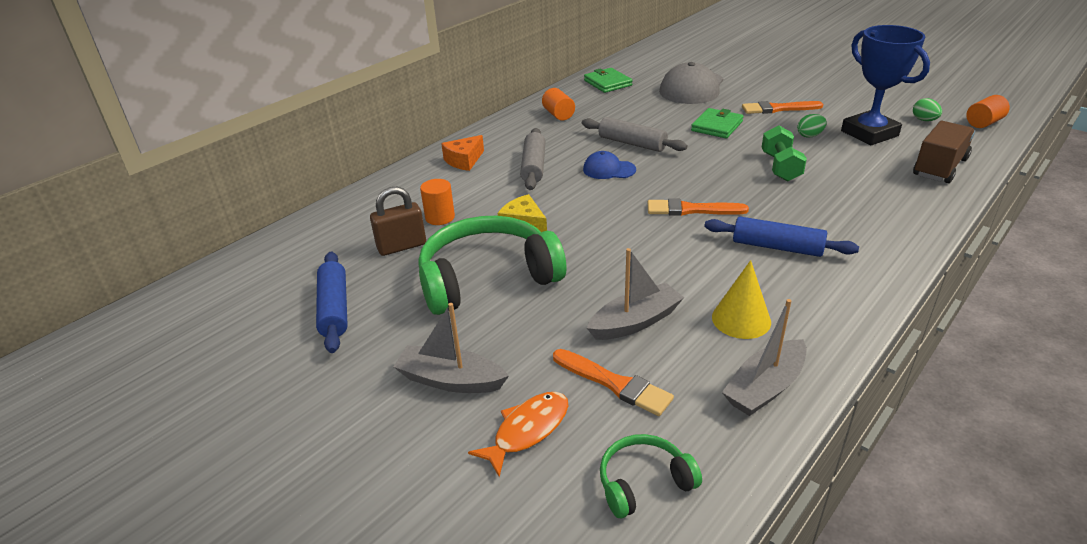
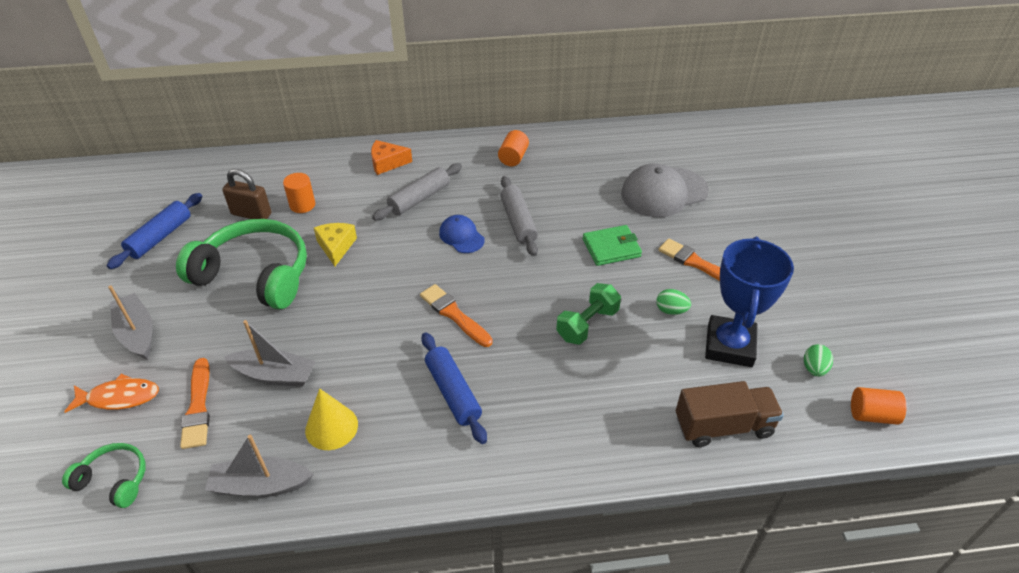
camera: 40 degrees right, 10 degrees up
(607, 83) = (603, 145): green wallet -> none

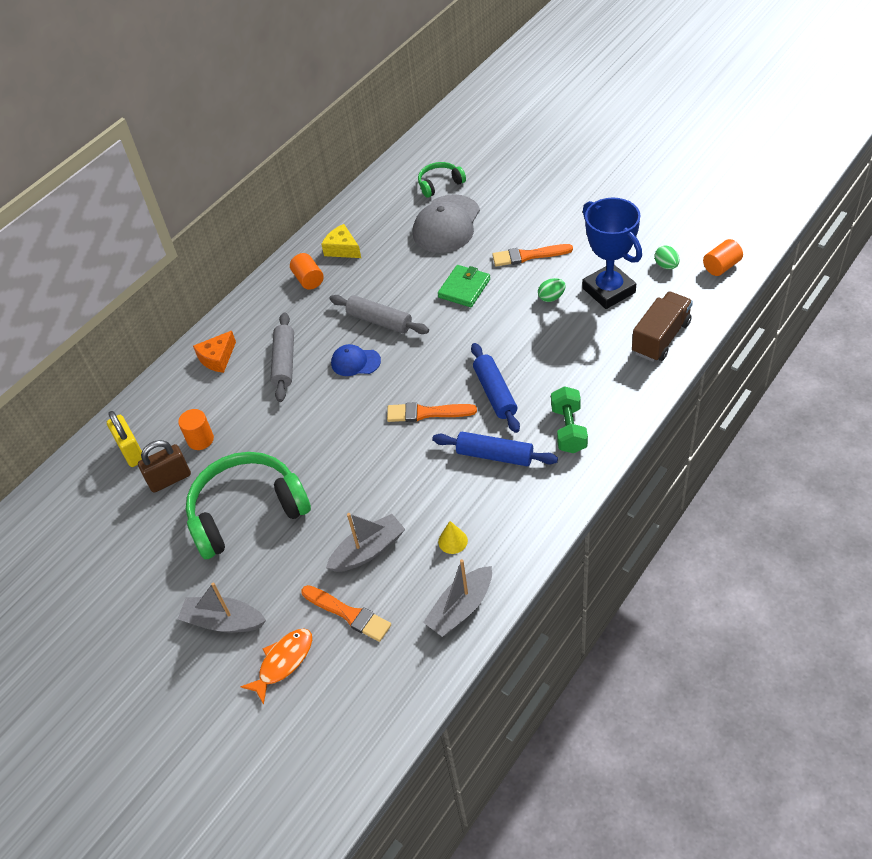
camera: 40 degrees left, 5 degrees up
(114, 480) = (365, 698): green headphones -> green headphones (440, 184)
(160, 237) = (122, 556): blue rolling pin -> blue rolling pin (495, 393)
(260, 179) = (131, 451): none -> yellow padlock
(331, 427) = (452, 541): yellow cone -> yellow cone, size x0.63
(336, 247) = (276, 443): yellow cheese -> yellow cheese (342, 249)
(587, 324) = (515, 347): green dumbbell -> green dumbbell (569, 429)

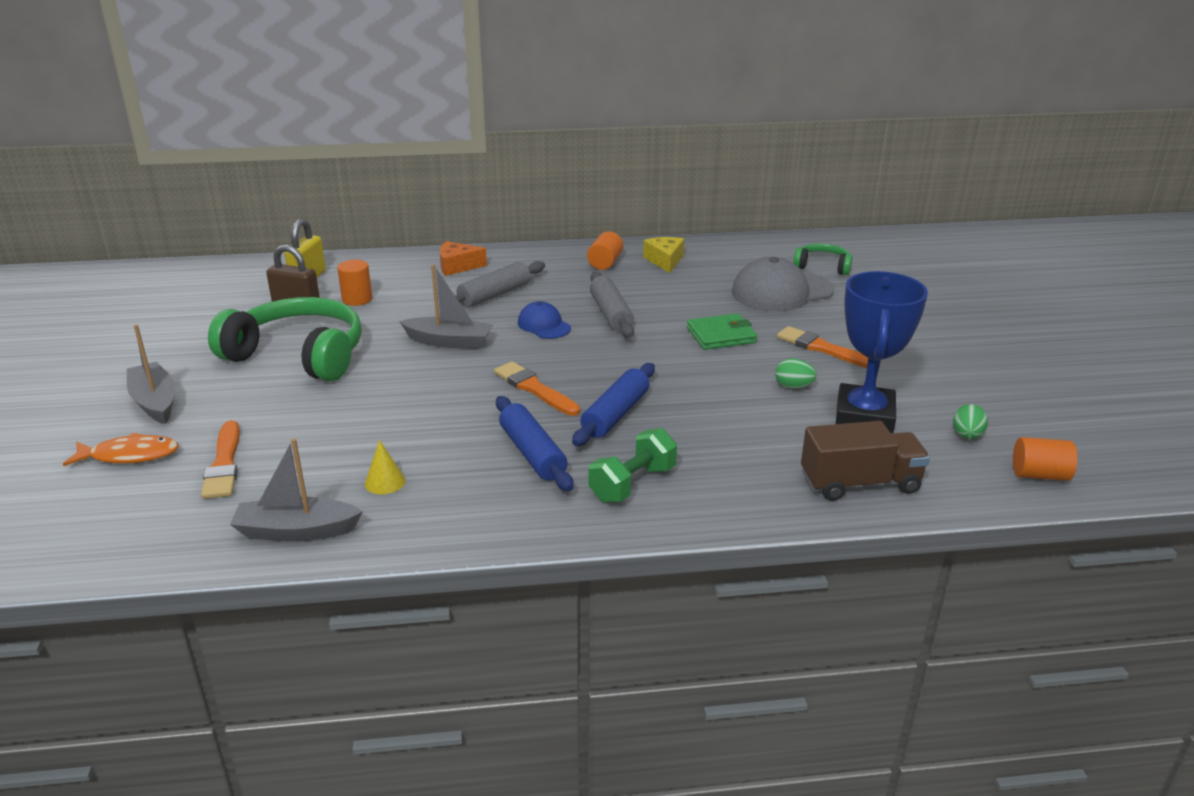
camera: 40 degrees right, 20 degrees down
(368, 550) = (318, 438): grey boat -> grey boat (449, 342)

